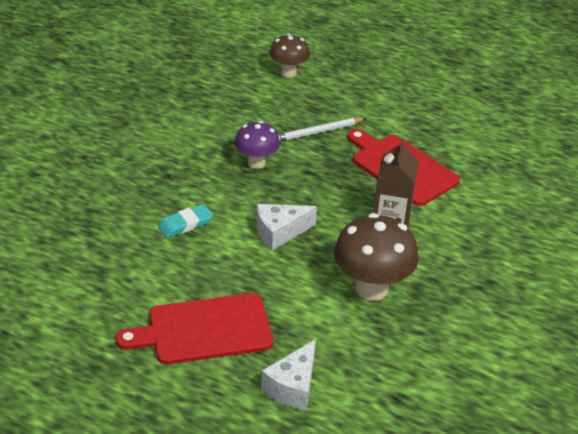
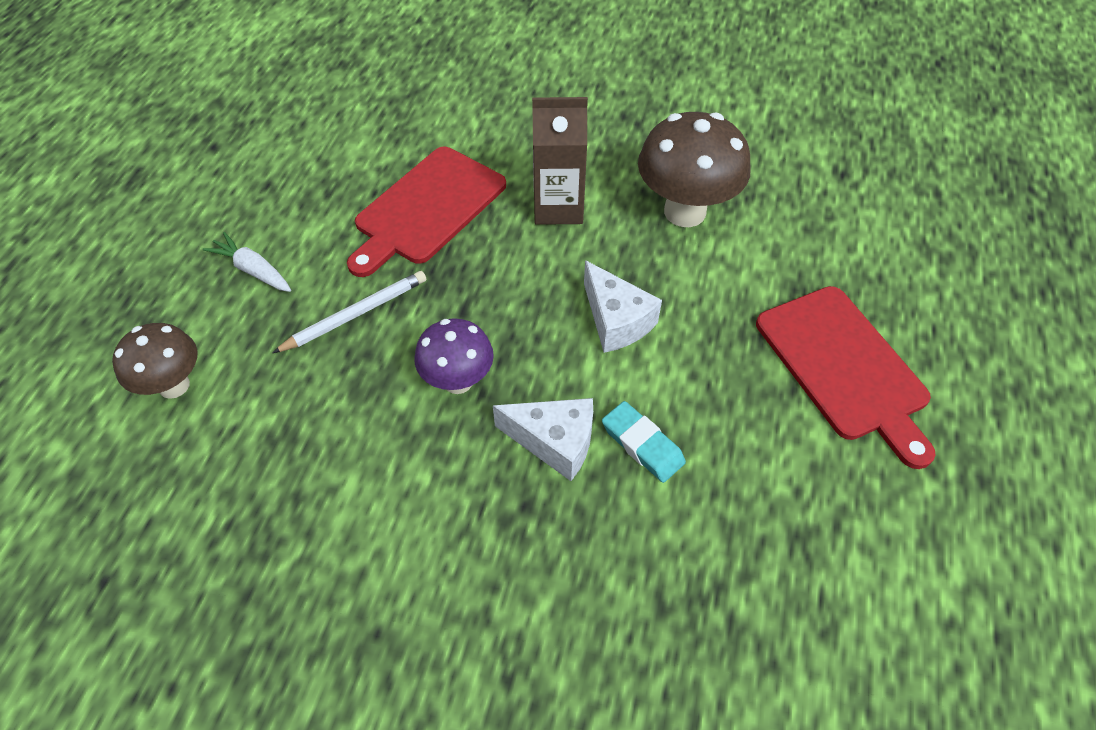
camera: 100 degrees left, 15 degrees up
(293, 386) = (881, 260): white cheese -> white cheese (554, 442)
(318, 132) = (355, 314): white pencil -> white pencil turned 90 degrees counterclockwise
(363, 99) = (253, 270): none -> white carrot

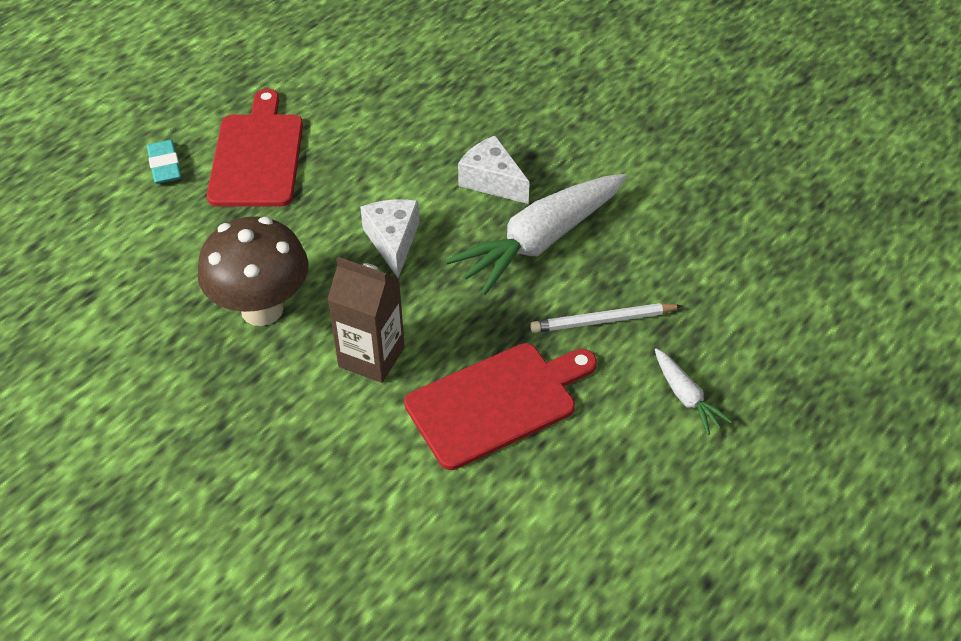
camera: 155 degrees left, 5 degrees down
(174, 385) = (768, 314): brown mushroom -> none
(458, 381) = (540, 241): purple mushroom -> white carrot
(642, 444) = (434, 160): turquoise eraser -> turquoise eraser (165, 165)

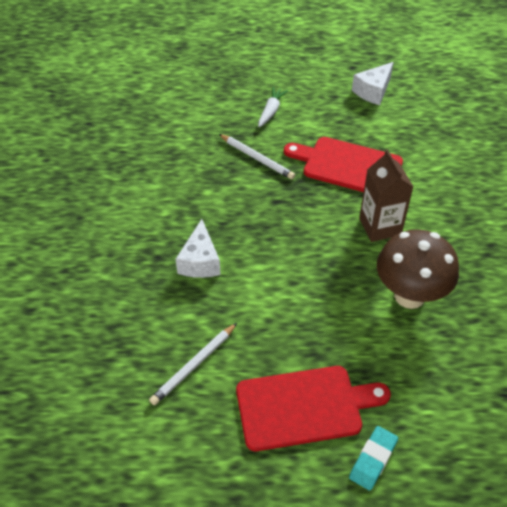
camera: 130 degrees left, 0 degrees up
(257, 156) = (304, 407): red cutting board -> red cutting board turned 150 degrees counterclockwise
(379, 115) = (194, 365): none -> white pencil
(393, 241) = (296, 274): white cheese -> white cheese (373, 91)
(540, 241) = (227, 211): white carrot -> none

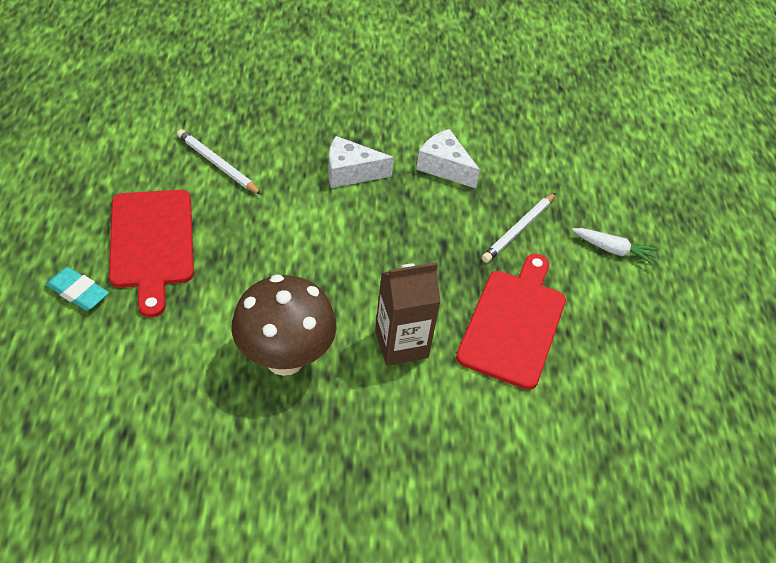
camera: 85 degrees right, 0 degrees up
(373, 91) = (685, 376): white cheese -> white cheese (444, 167)

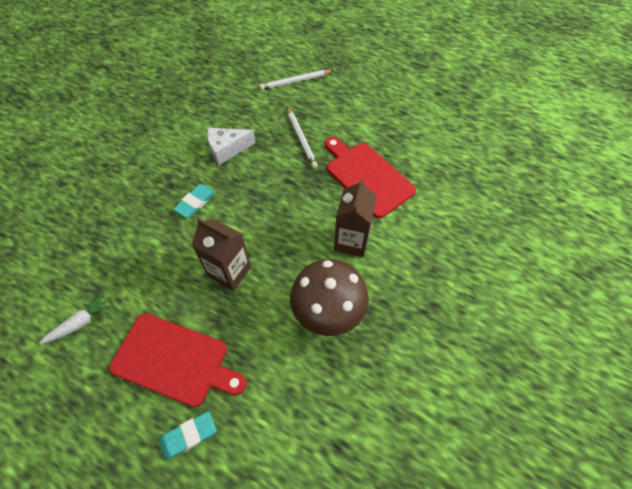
camera: 55 degrees left, 10 degrees up
(217, 164) = (127, 282): white pencil -> white pencil (295, 81)
(282, 242) = (229, 271): none -> brown carton
(350, 173) = (195, 202): white cheese -> turquoise eraser
(613, 250) = (342, 104): white carrot -> white carrot (80, 323)

